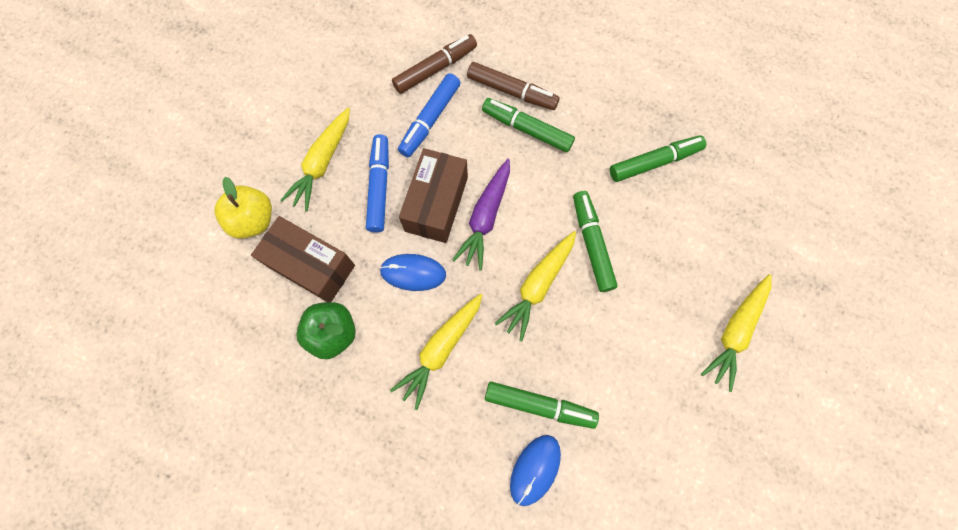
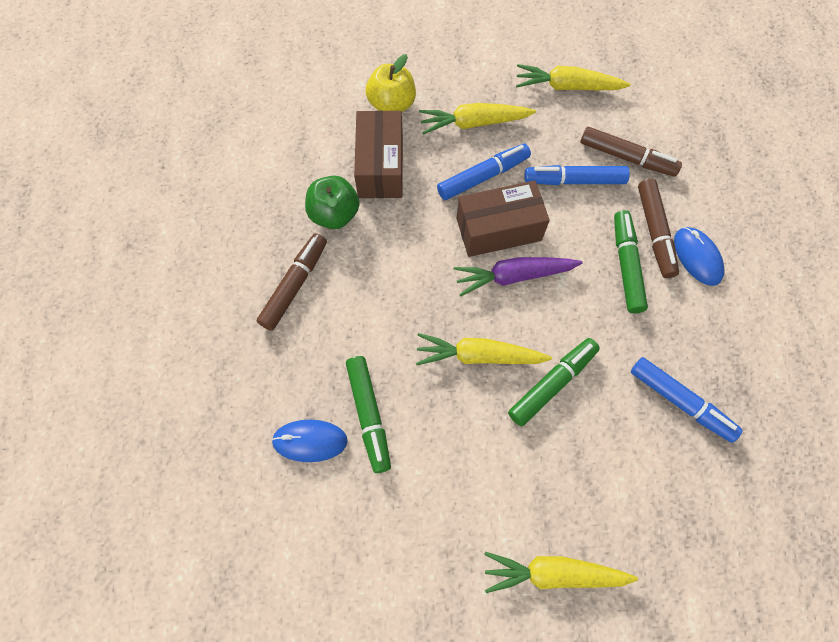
camera: 60 degrees right, 5 degrees down
(381, 407) = (294, 285): none -> brown marker
(413, 273) = (424, 245): blue mouse -> blue mouse (697, 257)
(441, 349) = (370, 305): yellow carrot -> yellow carrot (567, 86)
(654, 162) = (680, 402): green marker -> blue marker

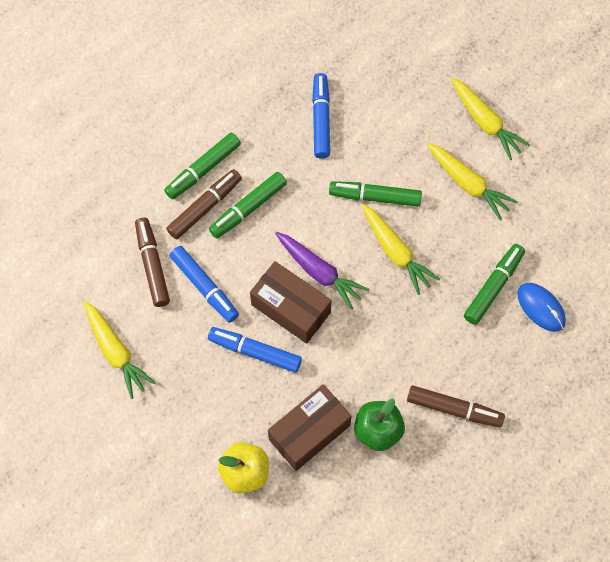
camera: 130 degrees left, 0 degrees up
(294, 285) = (454, 409): brown marker -> brown marker turned 150 degrees counterclockwise
(474, 123) = (211, 395): yellow carrot -> yellow carrot (468, 184)
(697, 257) = (203, 169): blue mouse -> green marker

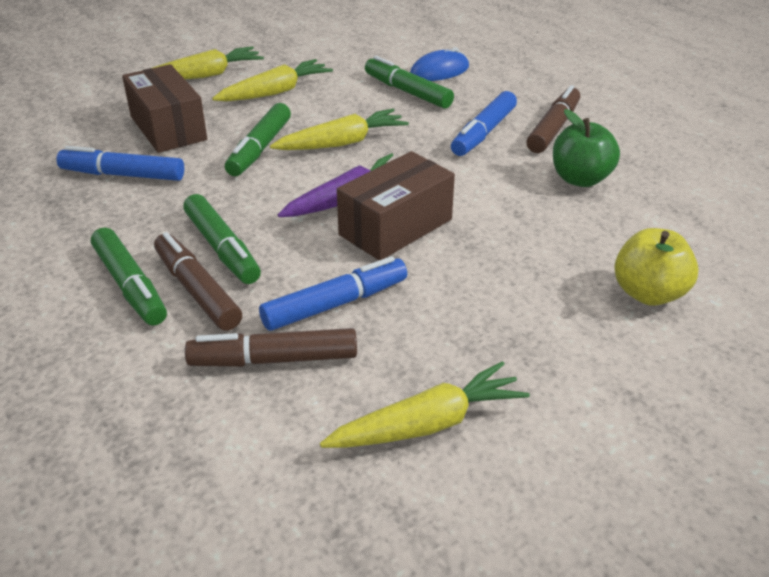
camera: 80 degrees left, 30 degrees down
(255, 352) = (456, 265): blue marker -> blue marker (483, 133)
(309, 432) = (583, 230): brown box -> brown box (168, 128)

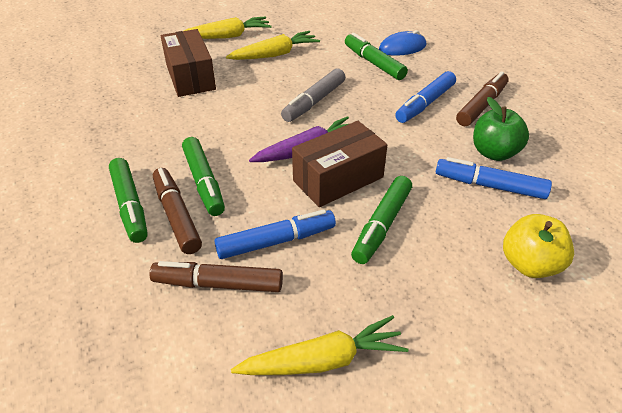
camera: 10 degrees right, 5 degrees up
(123, 175) = (148, 112): blue marker -> blue marker (489, 186)
(260, 149) = (252, 101): green marker -> green marker (382, 225)
(342, 143) = (314, 102): yellow carrot -> grey marker

